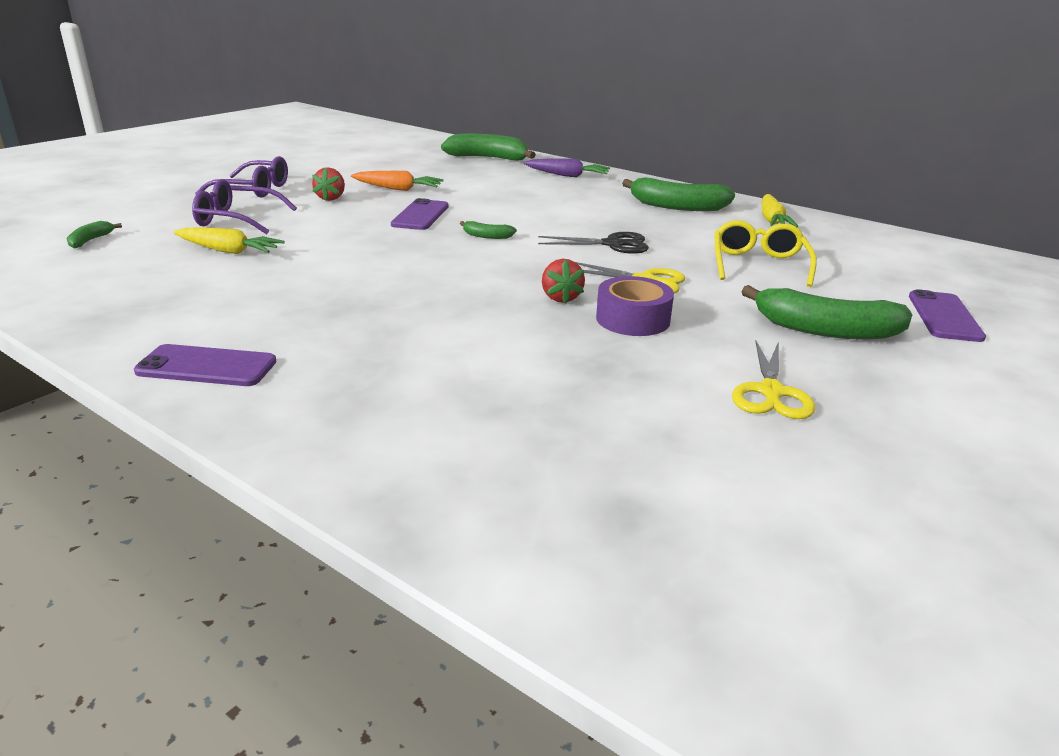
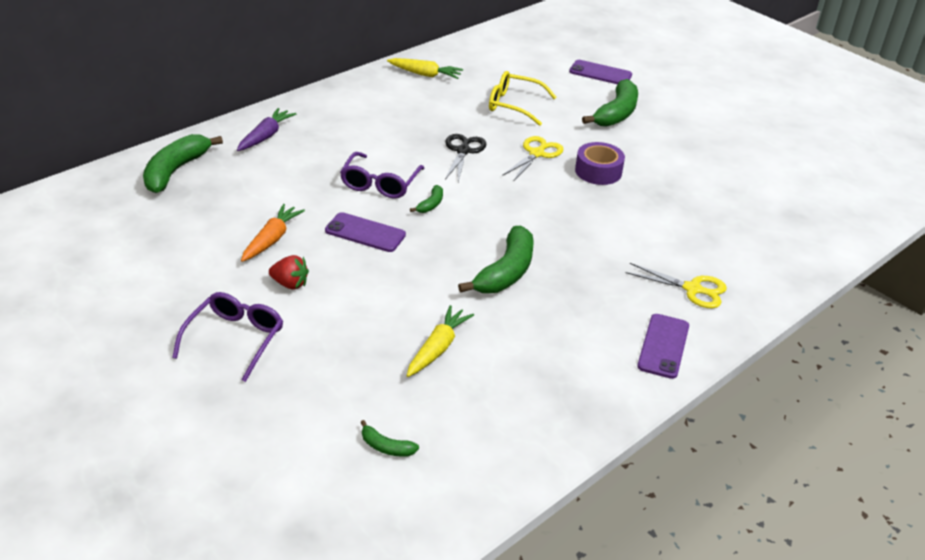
camera: 80 degrees left, 10 degrees up
(237, 219) = (344, 347): purple glasses -> purple glasses (380, 184)
(561, 298) = (562, 191): red strawberry -> none
(677, 206) = (380, 104): green banana -> green banana (506, 272)
(771, 392) = (688, 151): yellow scissors -> yellow scissors (692, 289)

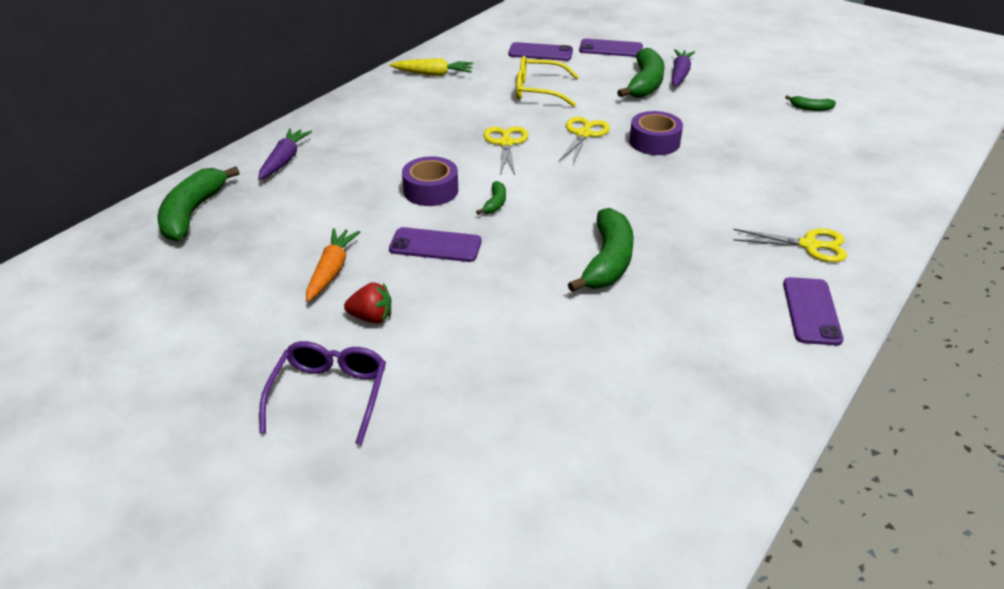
camera: 10 degrees left, 0 degrees up
(380, 184) = (431, 190): purple glasses -> purple tape
(386, 447) = (561, 492): green banana -> green banana (810, 108)
(437, 348) = (570, 360): yellow carrot -> none
(463, 151) = (506, 143): black scissors -> yellow scissors
(532, 67) = (540, 52): none -> purple phone
(654, 109) = (680, 74): none -> purple carrot

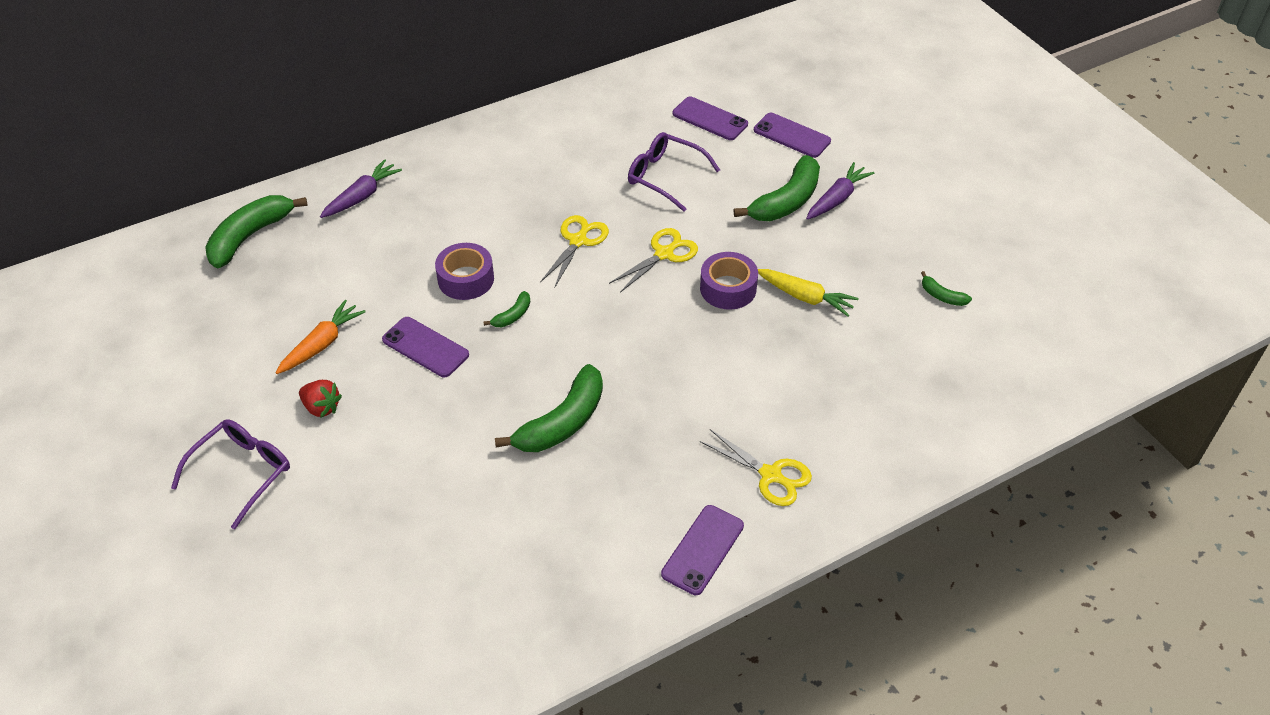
camera: 25 degrees right, 10 degrees up
(433, 74) = (575, 119): yellow carrot -> yellow carrot (804, 297)
(538, 90) = (665, 176): yellow glasses -> purple glasses

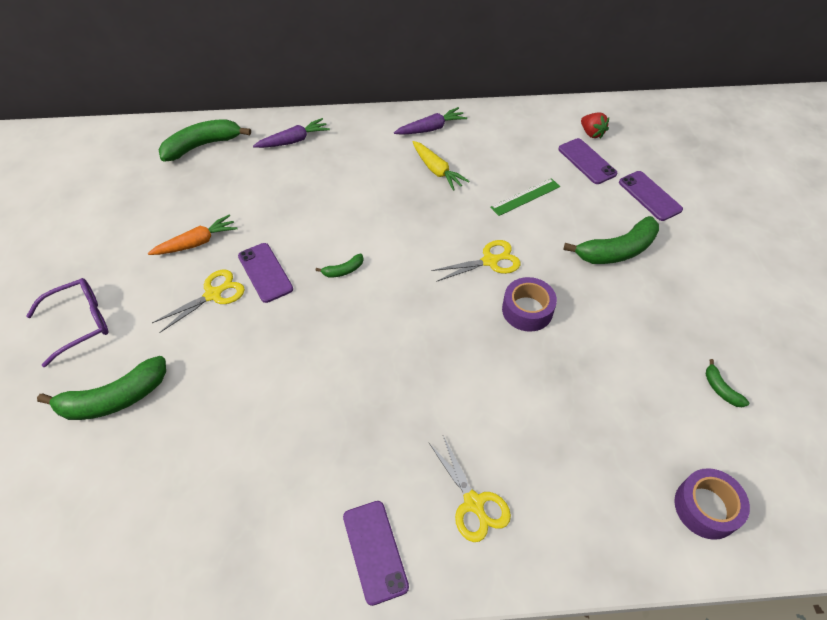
camera: 25 degrees right, 5 degrees up
(321, 407) = (165, 292): red strawberry -> red strawberry (591, 133)
(466, 279) = (327, 228): purple tape -> purple tape (706, 507)
(562, 422) = (328, 377): green banana -> green banana (114, 399)
(578, 241) = (428, 227): yellow scissors -> yellow scissors (213, 295)
(665, 176) = (525, 197): purple glasses -> green ruler
(702, 550) = (375, 551): purple phone -> purple phone turned 75 degrees counterclockwise
(804, 297) = (590, 342): yellow carrot -> yellow carrot (436, 170)
(837, 199) = (663, 263): purple carrot -> purple carrot (430, 129)

